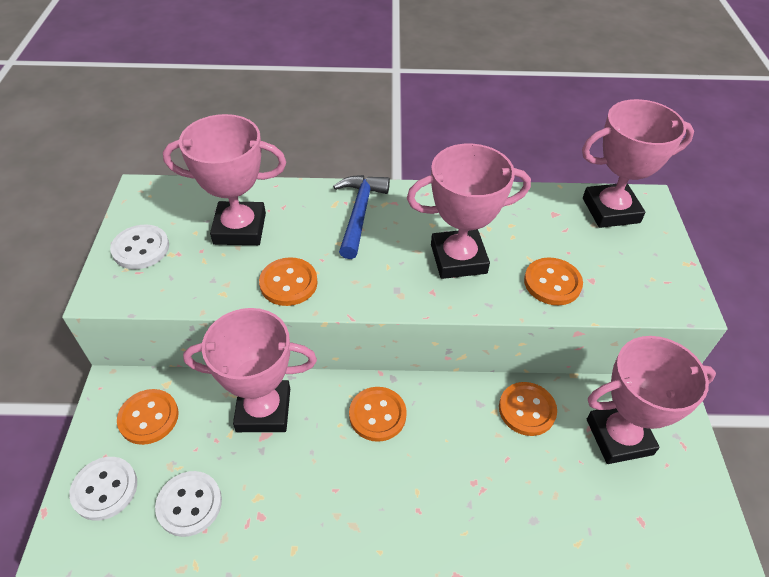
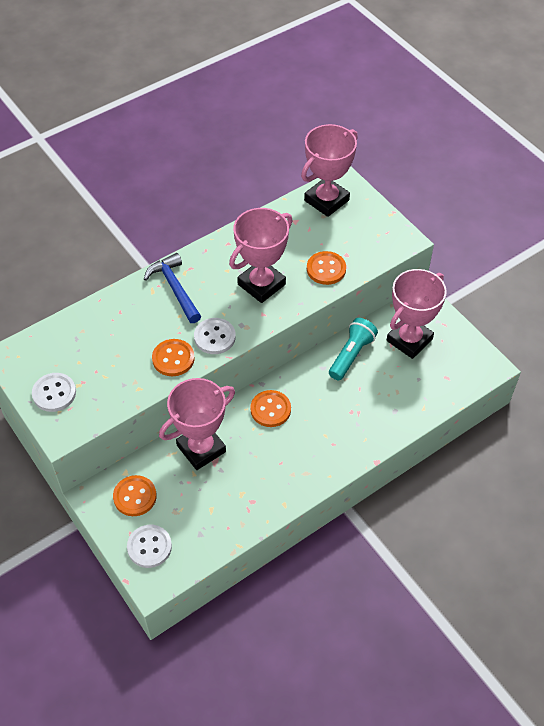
camera: 35 degrees left, 5 degrees up
(189, 504) = (207, 521): white button -> white button (214, 337)
(240, 229) = (106, 343): pink trophy -> none
(527, 410) = (351, 355): orange button -> turquoise flashlight

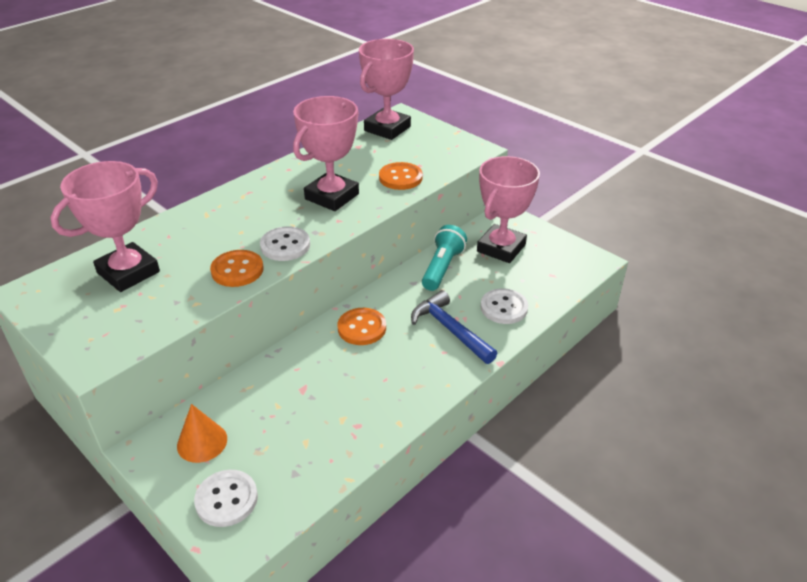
camera: 10 degrees left, 15 degrees down
(54, 393) = (84, 321): white button -> white button (504, 308)
(135, 496) = (202, 442): orange button -> orange cone
(174, 288) = (232, 210): blue hammer -> blue hammer (450, 329)
(201, 448) = (283, 377): pink trophy -> pink trophy (128, 272)

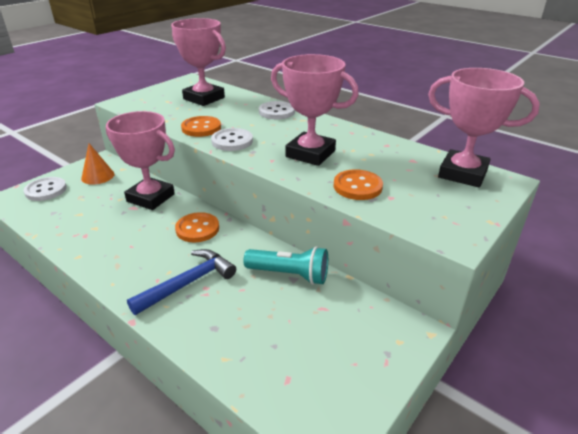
camera: 85 degrees right, 5 degrees down
(501, 248) = (337, 325): pink trophy -> pink trophy (151, 198)
(504, 308) = (220, 326): white button -> white button (276, 112)

